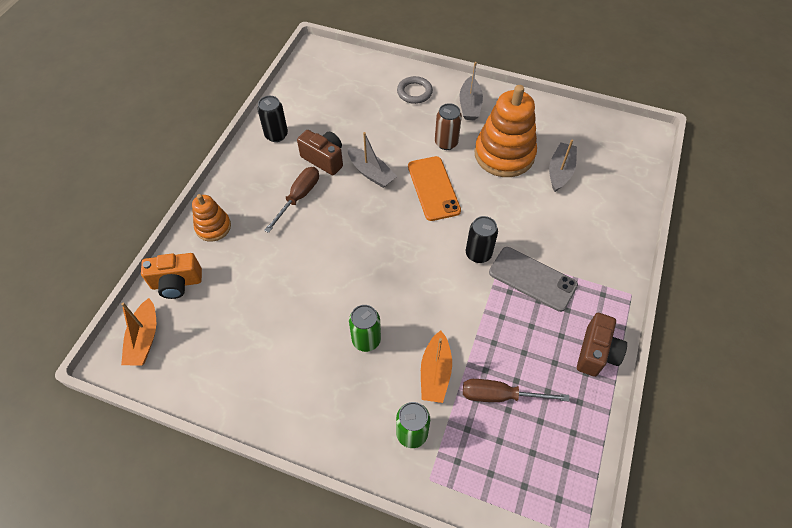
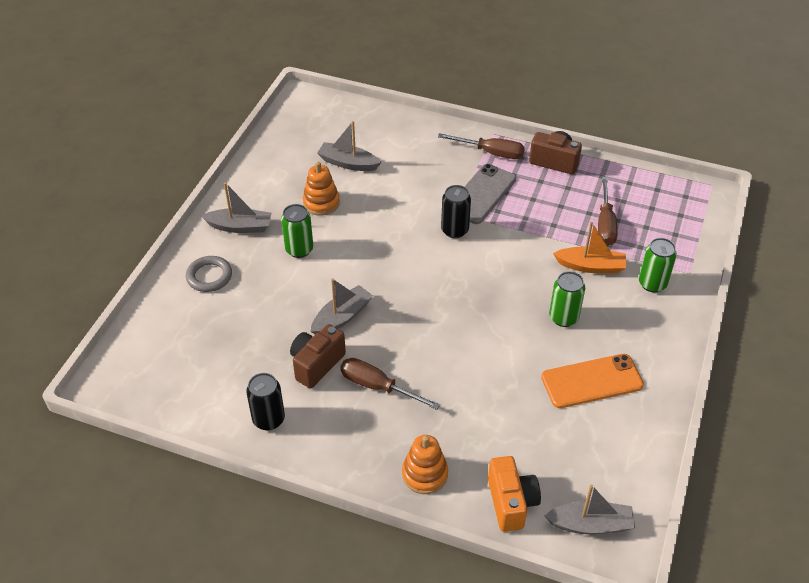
camera: 90 degrees left, 10 degrees down
(144, 339) = (590, 524): orange boat -> grey boat
(433, 188) = (367, 262): orange phone -> orange phone (592, 381)
(446, 143) = (299, 249): brown can -> green can
(504, 154) = (321, 203): orange stacking toy -> orange stacking toy, size x0.54
(599, 290) = (491, 152): none -> brown screwdriver

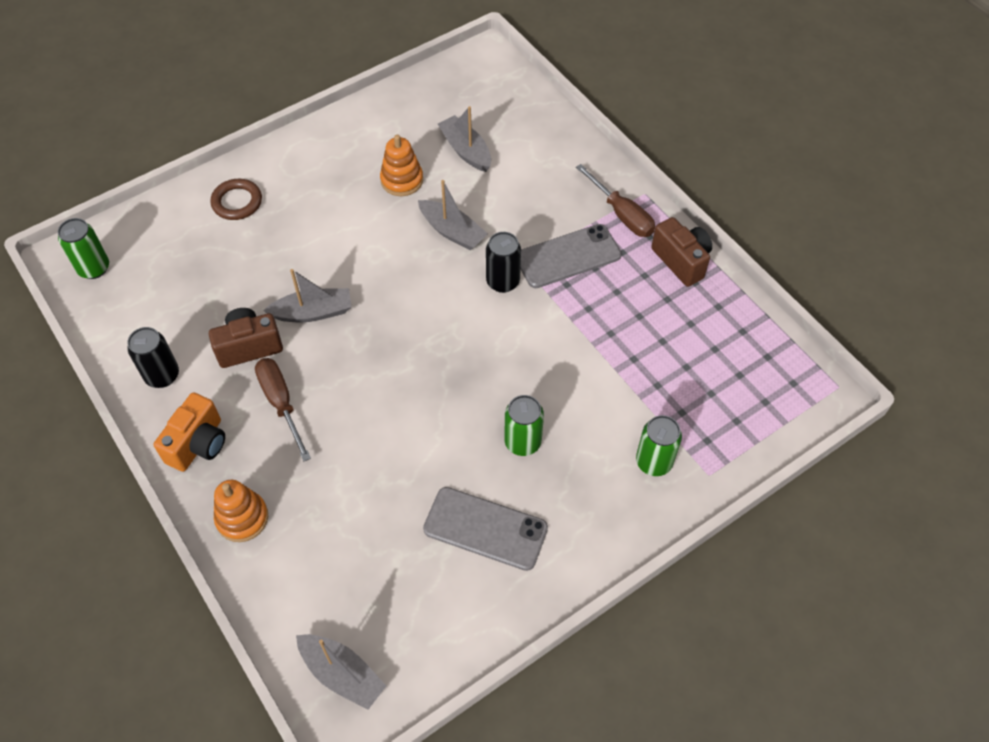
camera: 35 degrees right, 10 degrees up
(209, 276) = (237, 202): grey ring -> brown ring
(240, 226) = (307, 165): grey boat -> grey boat (452, 231)
(299, 249) = (338, 219): green can -> green can (94, 268)
(511, 502) = (291, 600): orange camera -> orange camera (198, 444)
(590, 266) = (605, 402): orange boat -> none
(592, 381) = (485, 528): orange phone -> grey phone
(605, 224) = (668, 364): brown screwdriver -> none

